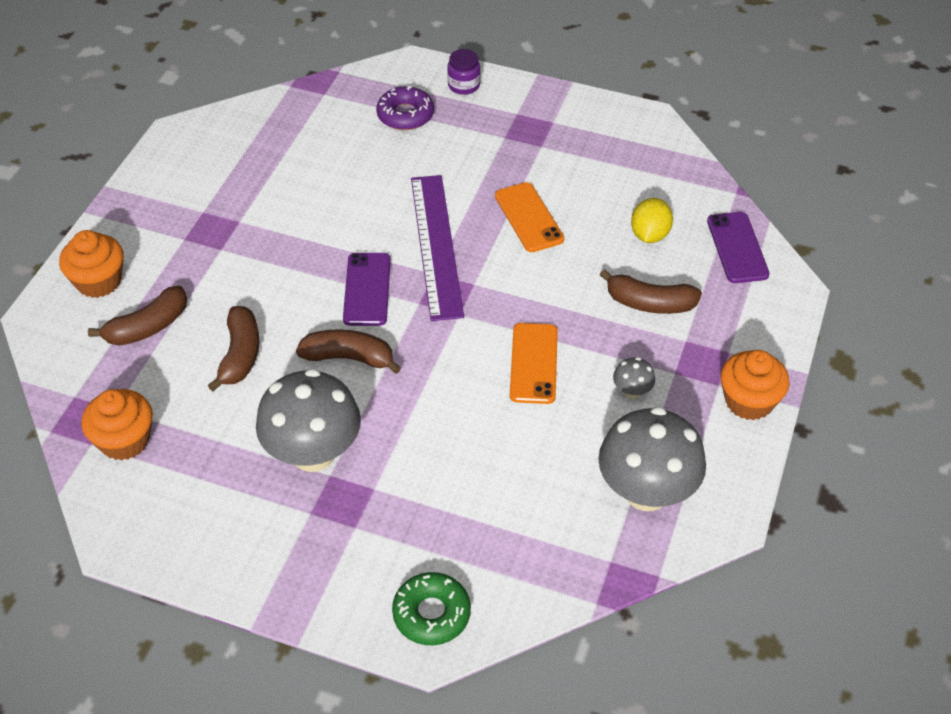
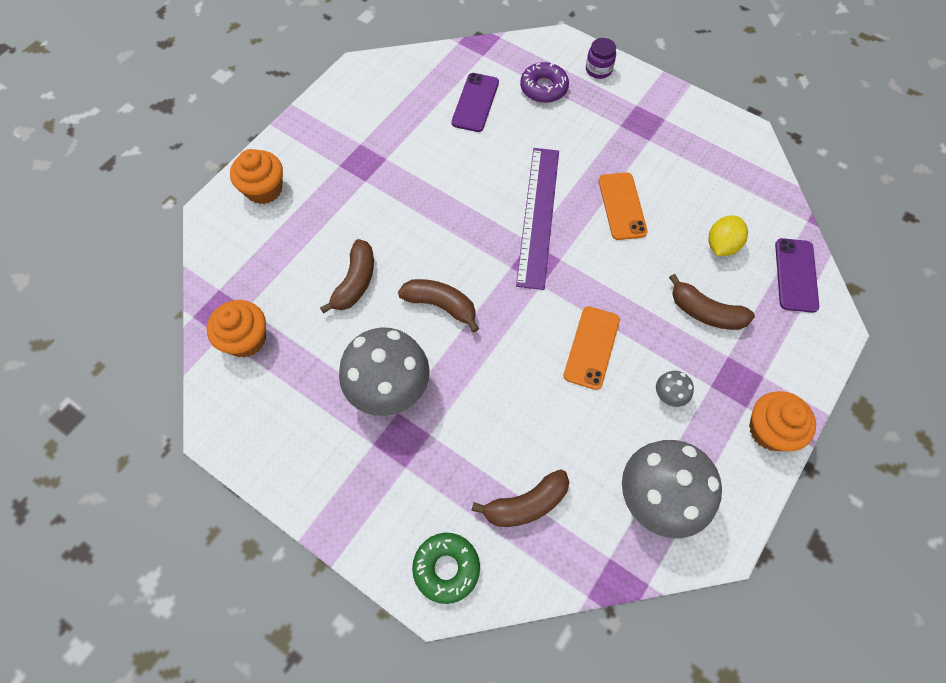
camera: 15 degrees right, 15 degrees up
(148, 327) = (291, 239): brown banana -> brown banana (526, 504)
(367, 289) = (471, 244): purple phone -> purple phone (475, 102)

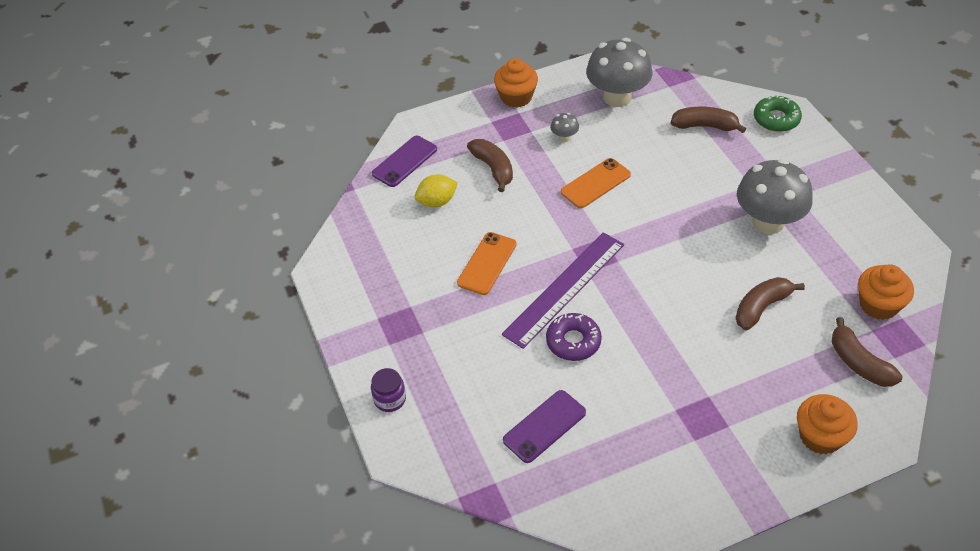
camera: 145 degrees left, 15 degrees down
(440, 305) = (695, 258): brown banana -> brown banana (859, 363)
(543, 88) = (462, 407): purple donut -> purple donut (573, 341)

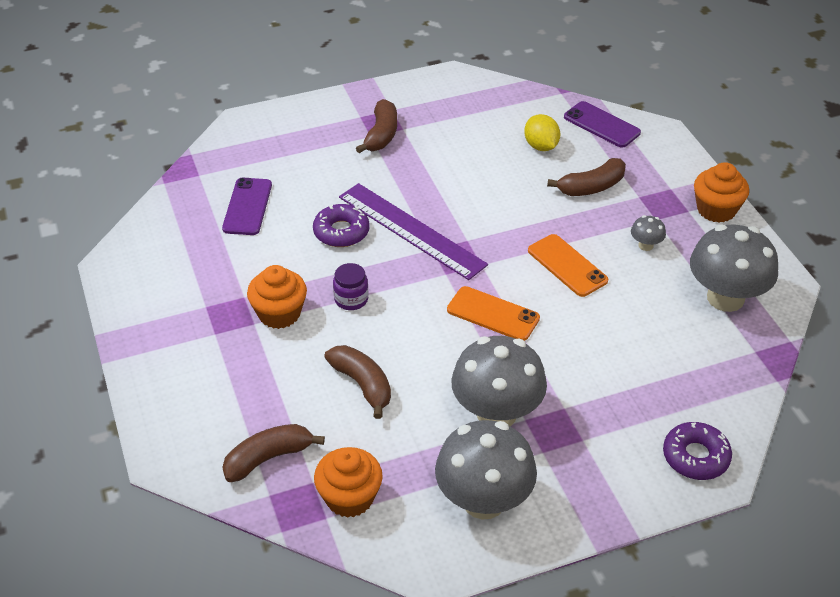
camera: 90 degrees right, 5 degrees down
(390, 399) = (299, 117): purple jar -> purple jar (351, 299)
(487, 263) = (451, 178): orange phone -> orange phone (493, 314)
(544, 426) = (247, 207): purple phone -> purple phone turned 45 degrees clockwise
(705, 126) = (675, 377): brown banana -> brown banana (381, 134)
(776, 119) = (695, 457): green donut -> purple donut
(820, 436) = (183, 404): orange cupcake -> orange cupcake (279, 313)
(853, 226) = (483, 501): none -> grey mushroom

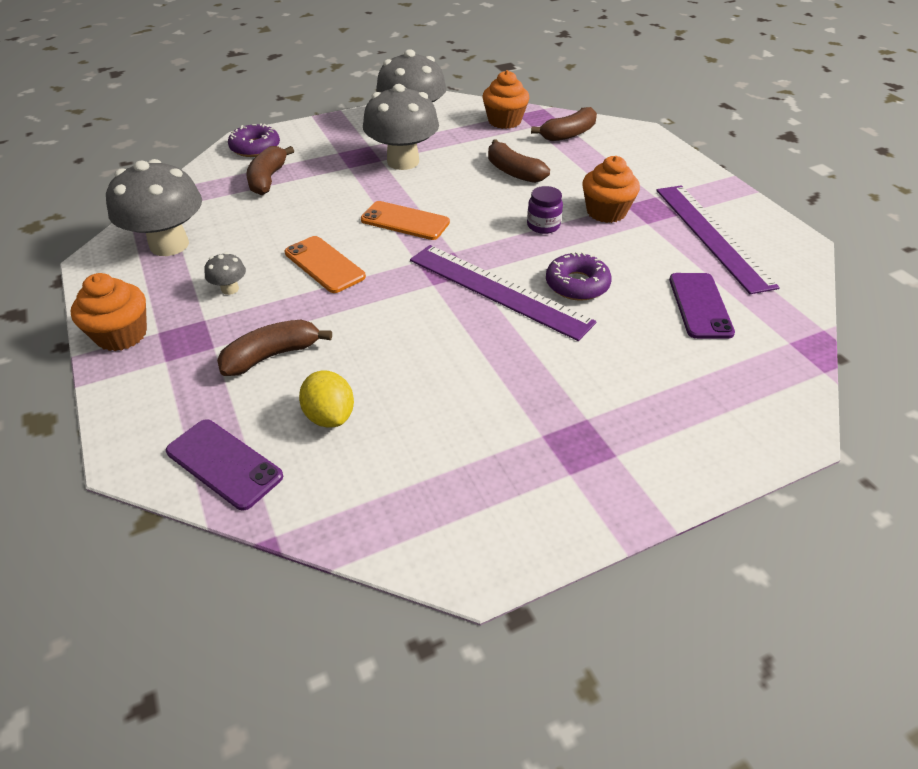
camera: 175 degrees right, 0 degrees up
(190, 276) = (711, 235): none -> purple ruler
(381, 134) = (571, 421): brown banana -> brown banana (268, 179)

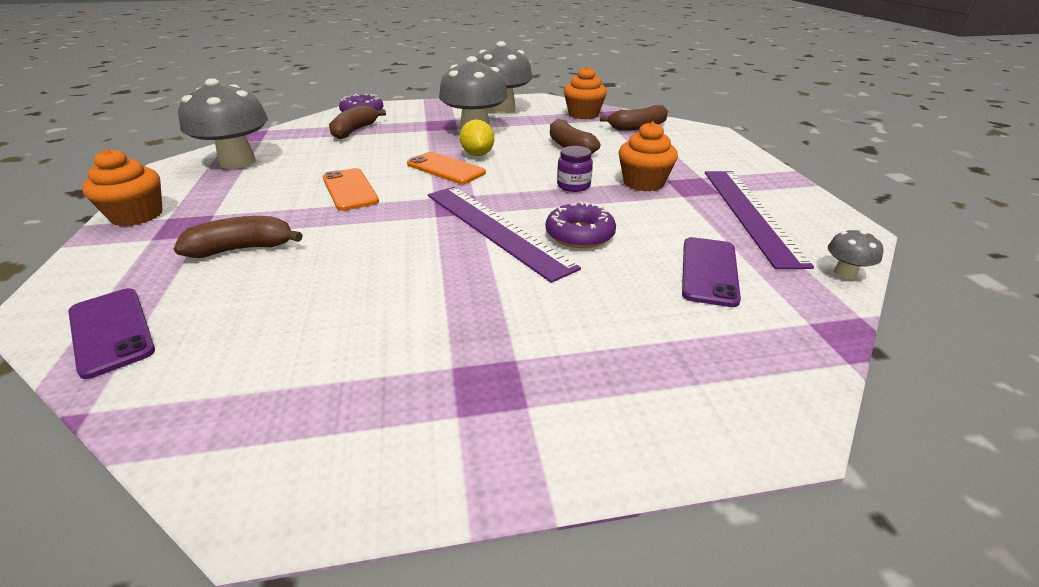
camera: 15 degrees right, 10 degrees down
(230, 289) = (255, 196): grey mushroom -> grey mushroom (845, 273)
(330, 416) = (247, 307): yellow lemon -> yellow lemon (477, 154)

